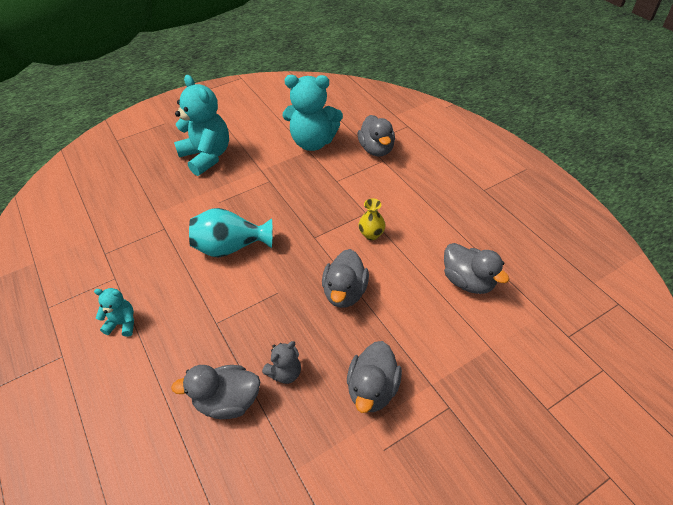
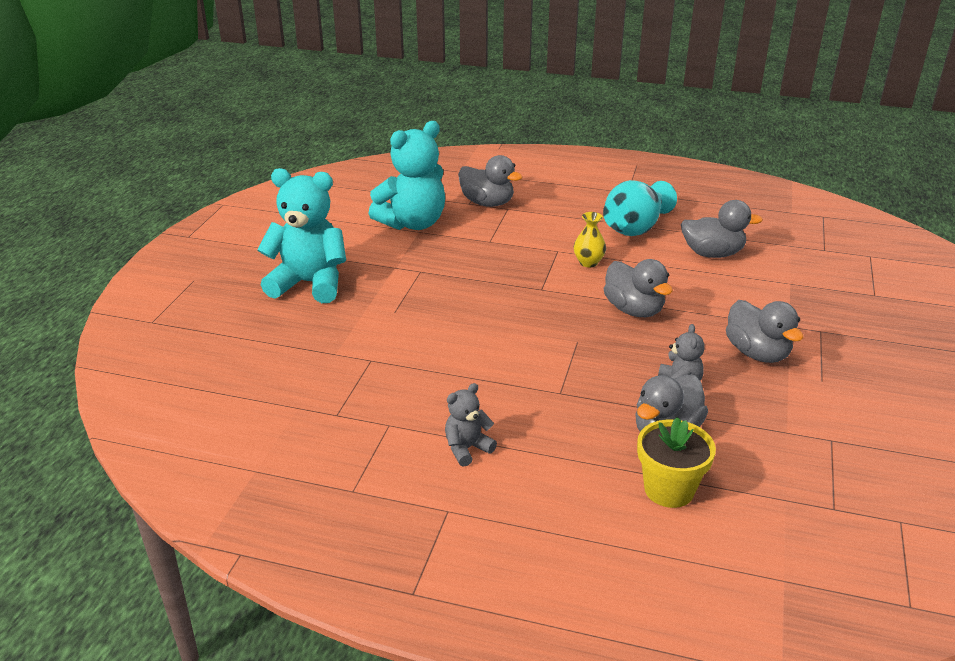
camera: 45 degrees left, 15 degrees down
(122, 323) = (467, 448): turquoise teddy bear -> grey teddy bear
(168, 444) = (669, 489): none -> yellow flower pot
(231, 247) = (474, 336): turquoise vase -> turquoise vase (635, 228)

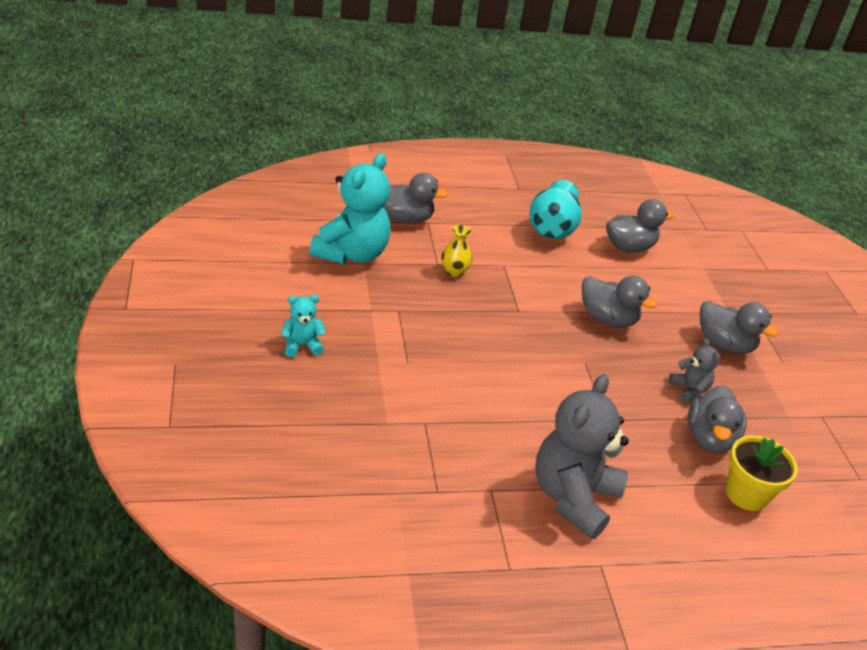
camera: 30 degrees left, 5 degrees up
(309, 284) = (302, 345): turquoise teddy bear -> turquoise teddy bear, size x0.48
(467, 448) = (573, 497): grey teddy bear -> grey teddy bear, size x2.09
(588, 262) = (538, 274): yellow vase -> yellow vase (454, 271)

